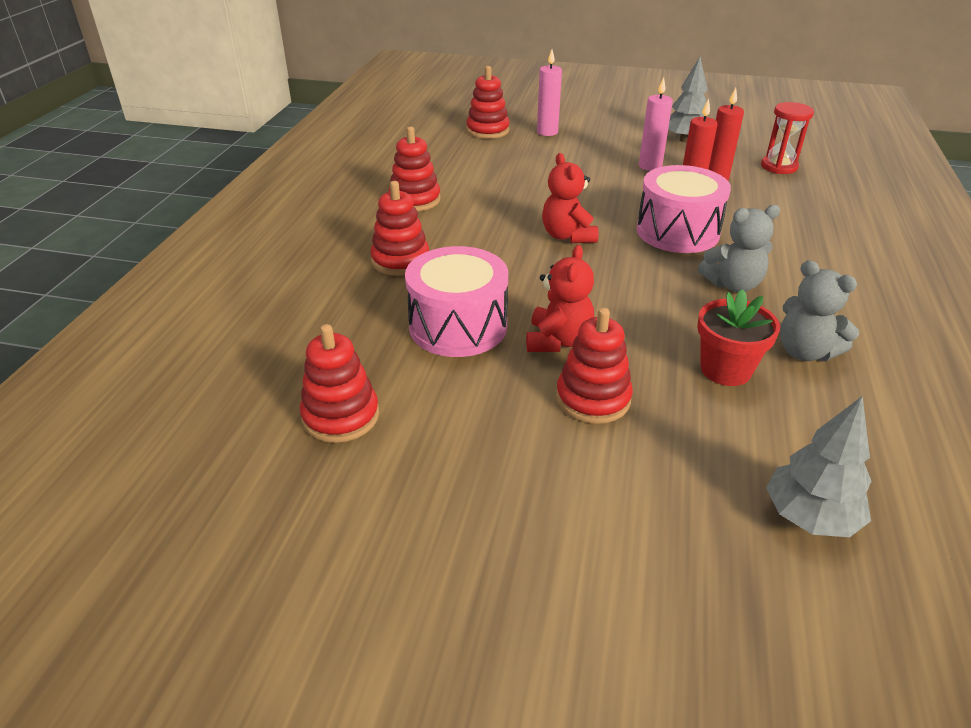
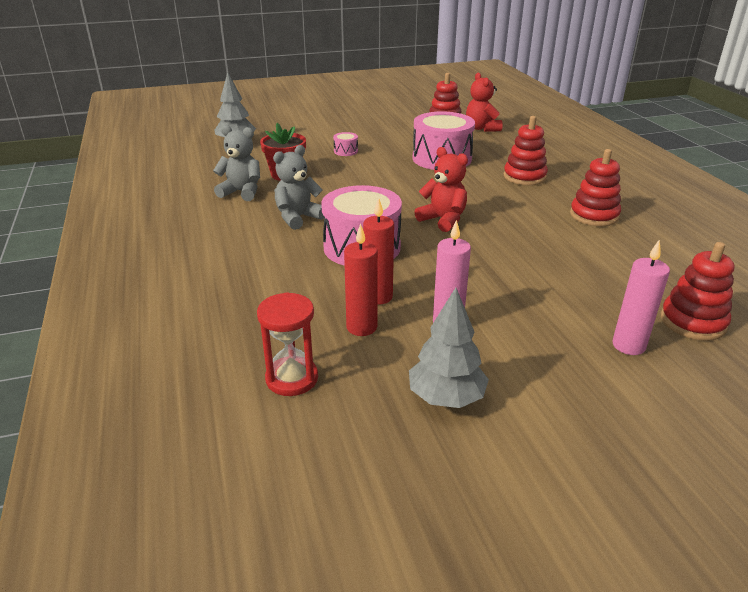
camera: 150 degrees right, 5 degrees down
(558, 341) = (383, 165): red teddy bear -> red teddy bear (482, 128)
(593, 398) = (346, 151): red stacking toy -> pink drum

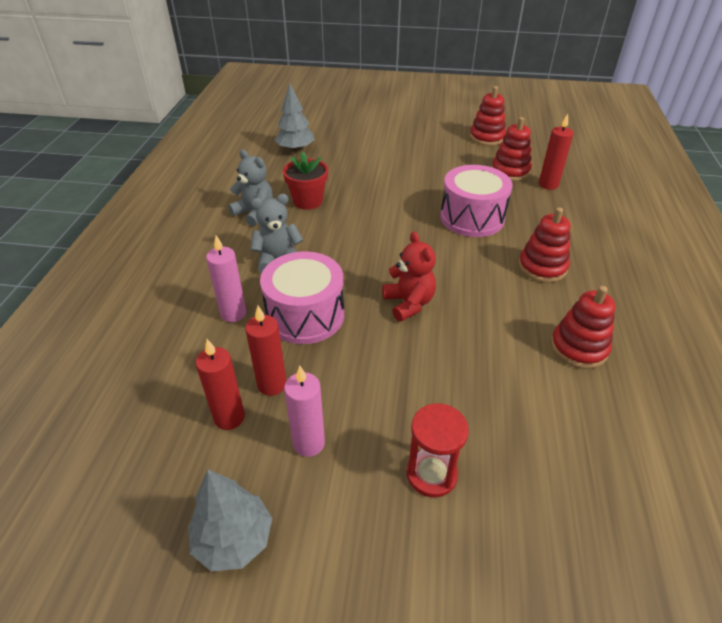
camera: 25 degrees right, 10 degrees up
(292, 378) = (128, 456): red hourglass -> red hourglass (431, 474)
(346, 151) = (384, 184): pink drum -> none
(482, 128) = (548, 185): red teddy bear -> red candle
(628, 345) = (467, 554): pink candle -> pink candle (233, 313)
(692, 322) = (571, 551): red stacking toy -> red stacking toy (487, 137)

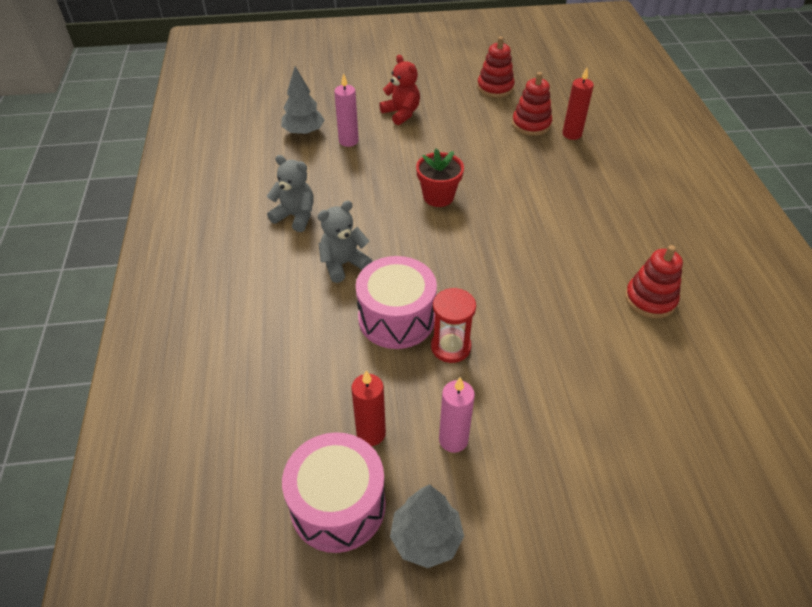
camera: 15 degrees left, 5 degrees up
(233, 313) = (326, 331): pink candle -> pink candle (348, 141)
(272, 384) = (396, 393): red candle -> none
(308, 201) = (344, 193): red flower pot -> red flower pot (438, 197)
(409, 303) = (488, 286): red teddy bear -> red teddy bear (401, 113)
(431, 474) = (568, 441): red hourglass -> red hourglass (450, 347)
(472, 218) = (513, 183): pink drum -> pink drum (338, 505)
(542, 267) = (594, 225): red stacking toy -> none

